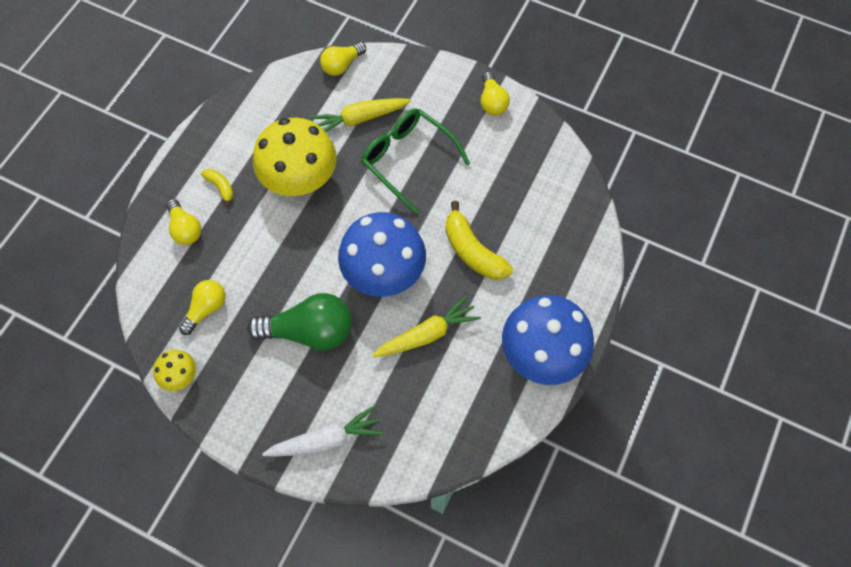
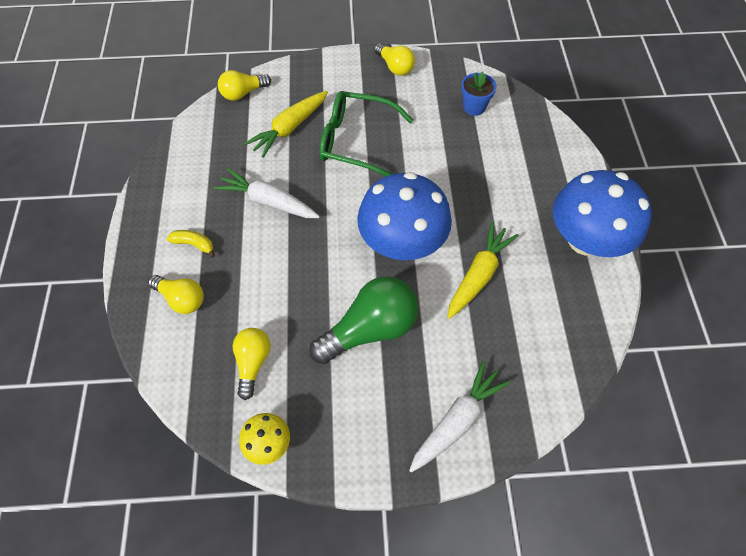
camera: 30 degrees left, 5 degrees down
(300, 179) = (268, 201): yellow mushroom -> white carrot
(342, 65) = (243, 93): yellow light bulb -> yellow light bulb turned 45 degrees clockwise
(472, 251) = (465, 187): yellow banana -> none
(536, 178) = (474, 107): none -> blue flower pot

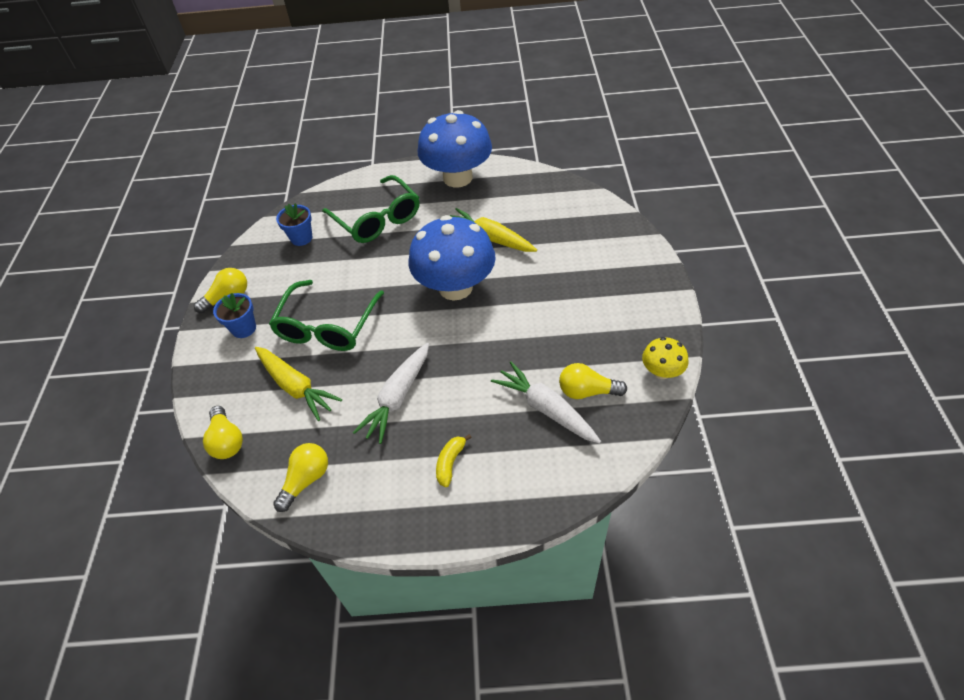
camera: 85 degrees left, 10 degrees down
(181, 299) = (520, 464): yellow light bulb -> yellow light bulb (306, 480)
(358, 83) = (244, 328): none -> blue flower pot
(370, 329) = (545, 307): green light bulb -> none
(457, 420) = (620, 252): white carrot -> white carrot (546, 409)
(505, 167) = (378, 219): none -> green glasses

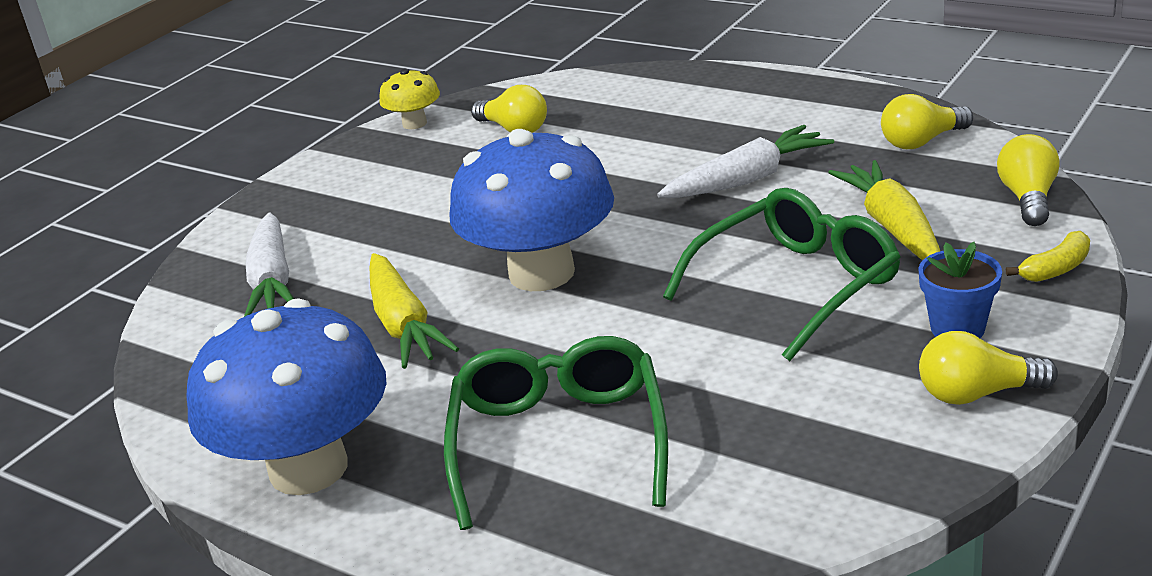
camera: 145 degrees left, 20 degrees down
(301, 238) = (753, 464): blue flower pot -> none
(450, 463) = (731, 116): yellow banana -> yellow banana (1055, 269)
(546, 409) = (576, 128): white carrot -> white carrot (272, 281)

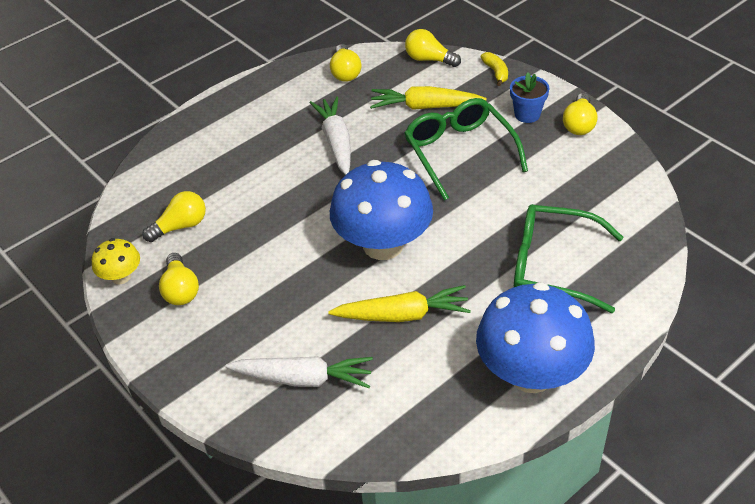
camera: 75 degrees left, 15 degrees up
(404, 162) = (180, 290): none -> yellow light bulb

